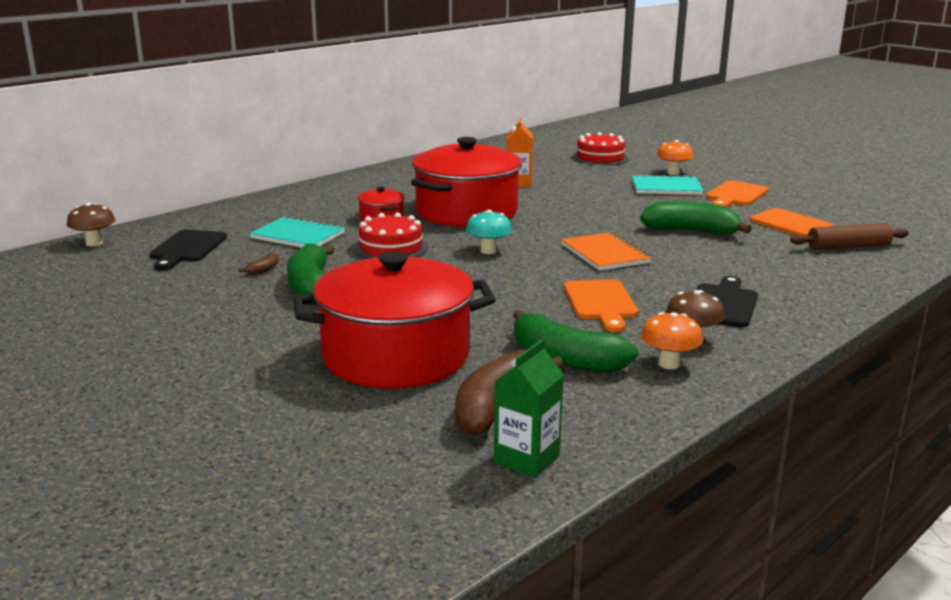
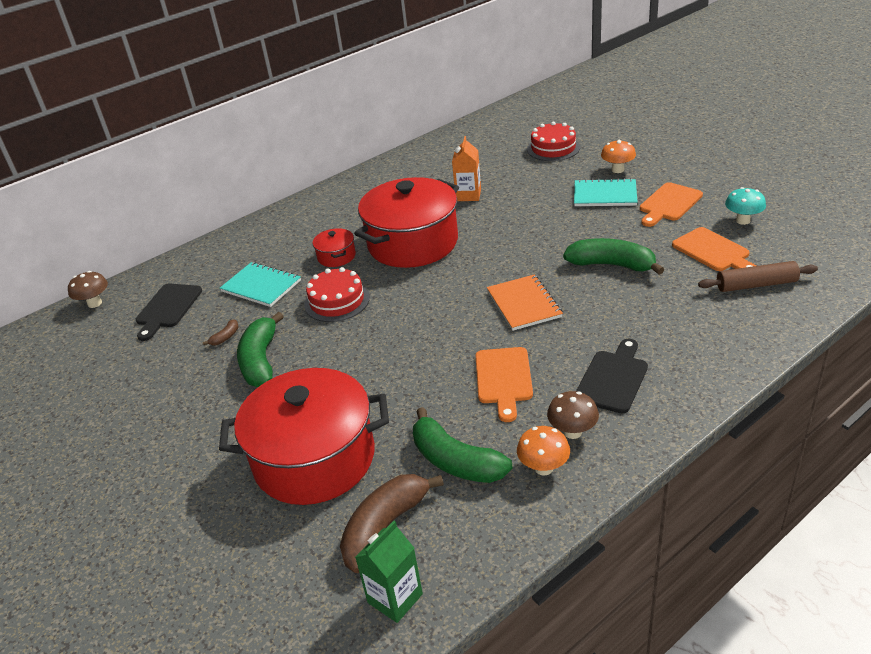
camera: 10 degrees right, 15 degrees up
(488, 251) = (420, 303): turquoise mushroom -> turquoise mushroom (743, 220)

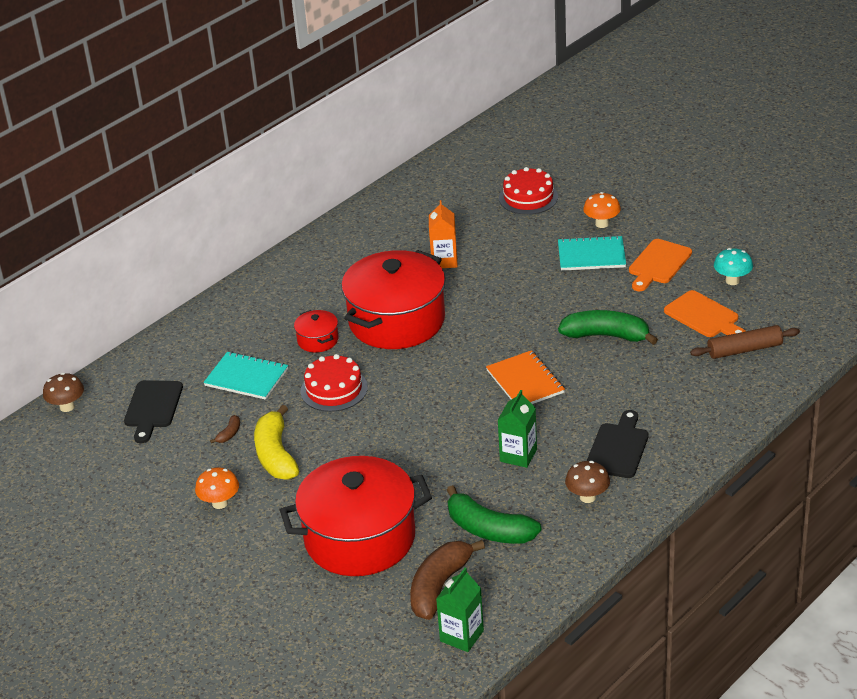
camera: 10 degrees left, 0 degrees up
(261, 361) = (276, 455): green banana -> yellow banana
(503, 379) = (518, 455): orange cutting board -> green carton
(543, 468) = (566, 528): orange mushroom -> orange mushroom (220, 503)

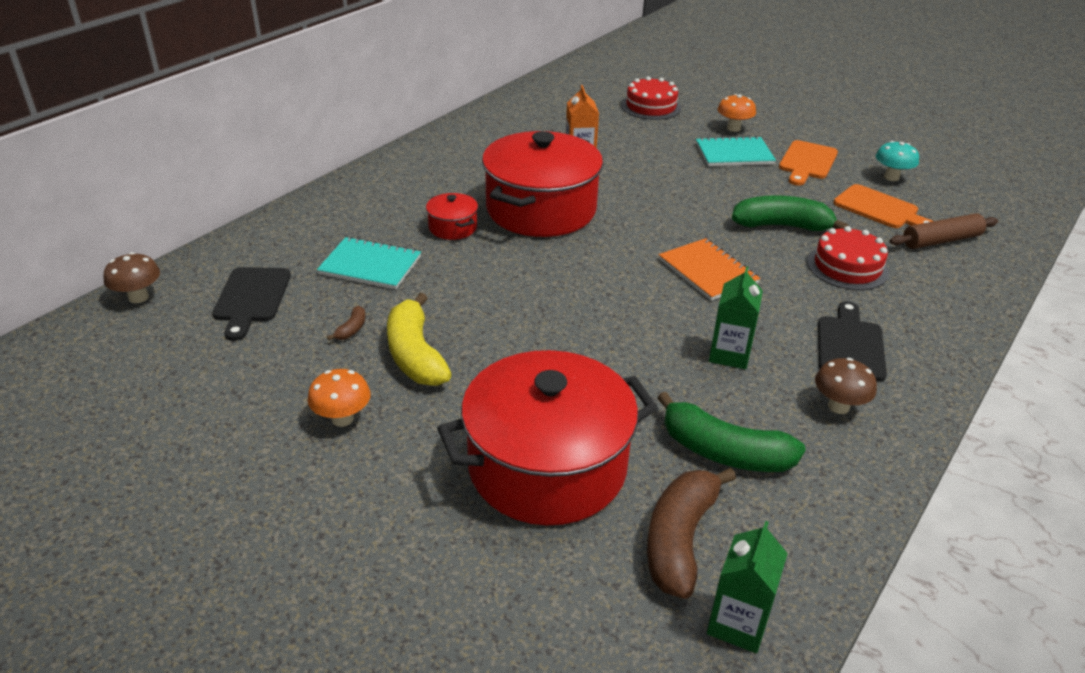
camera: 10 degrees left, 0 degrees up
(334, 389) = (480, 278): red cake -> red cake (847, 267)

